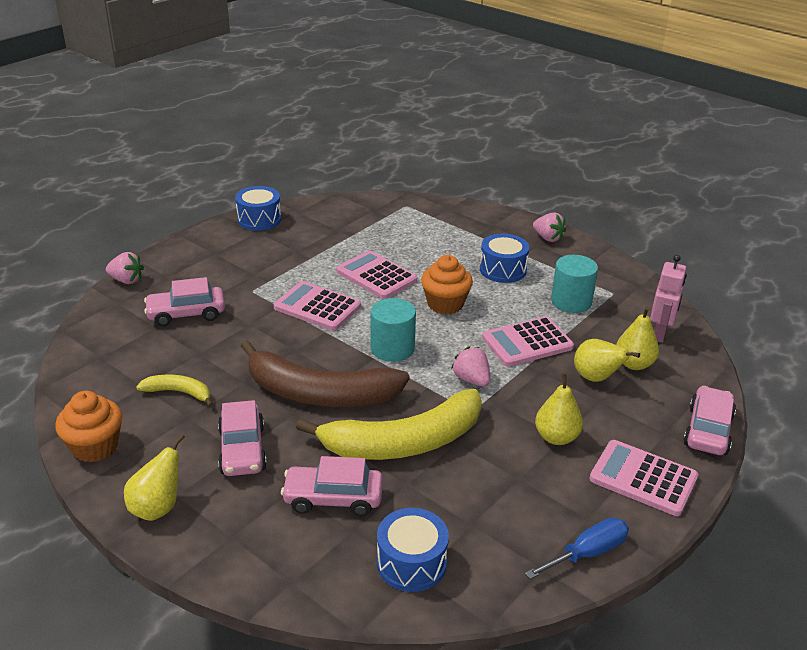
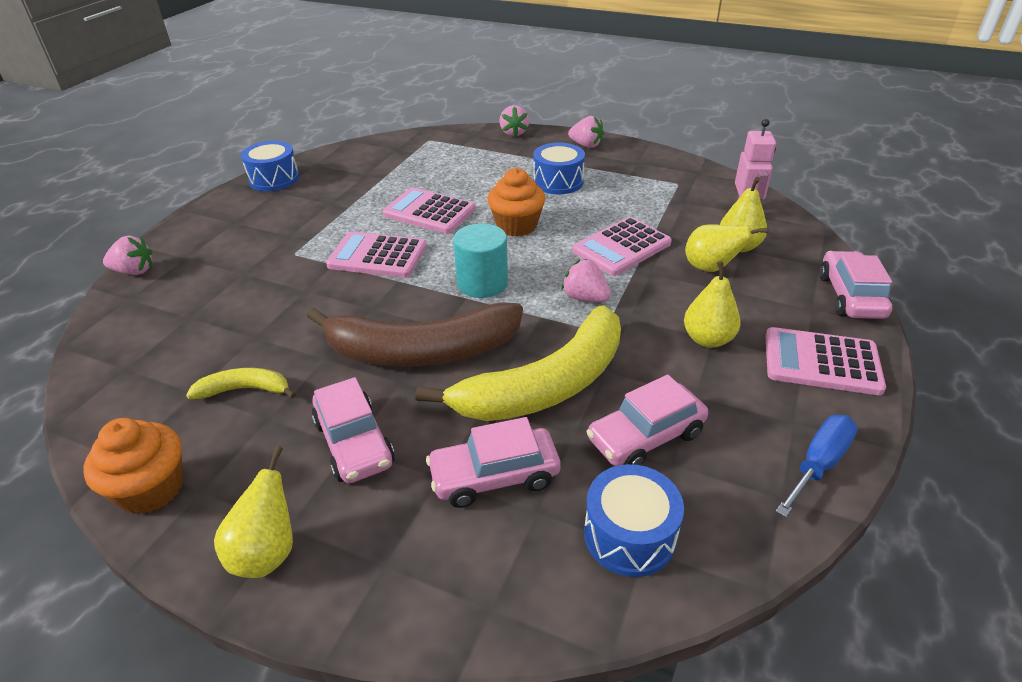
camera: 15 degrees left, 5 degrees up
(186, 314) = (223, 294): pink car -> pink car (645, 437)
(486, 213) = (514, 133): none -> pink strawberry
(571, 301) = (642, 199): turquoise cylinder -> none

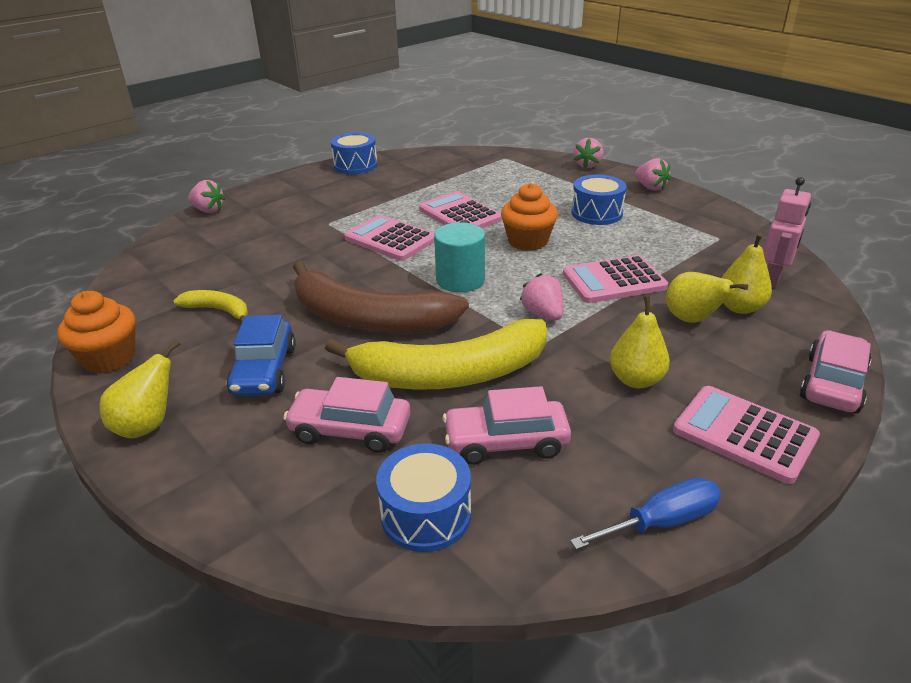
camera: 25 degrees right, 5 degrees down
(354, 443) = (264, 371): pink car -> blue car

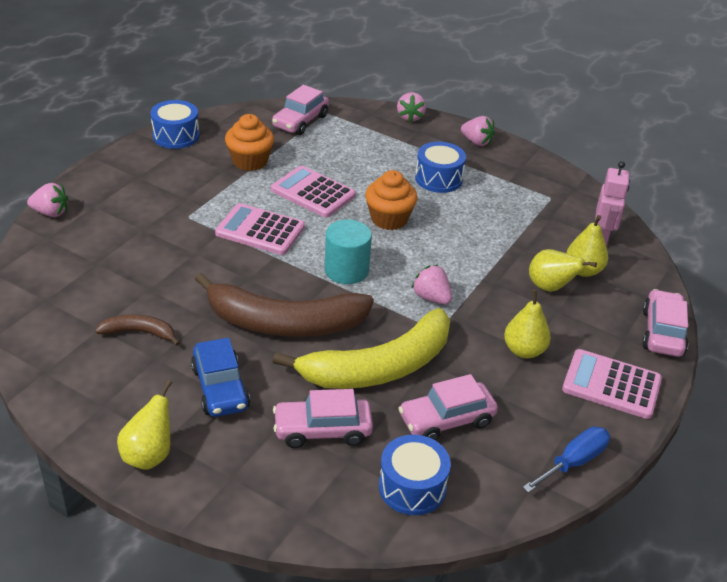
camera: 20 degrees left, 5 degrees up
(109, 358) = (67, 397): orange cupcake -> orange cupcake (250, 161)
(219, 310) = (139, 333): yellow banana -> brown banana
(476, 162) = (300, 121): none -> pink car
(614, 281) = (477, 255): pink calculator -> none

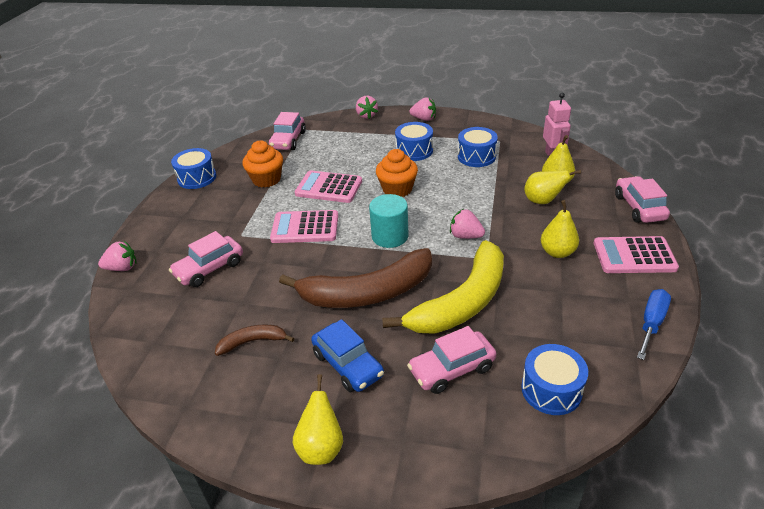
camera: 15 degrees left, 0 degrees up
(446, 420) = (539, 325): pink car -> pink car (209, 269)
(508, 209) = (476, 156): none -> blue drum

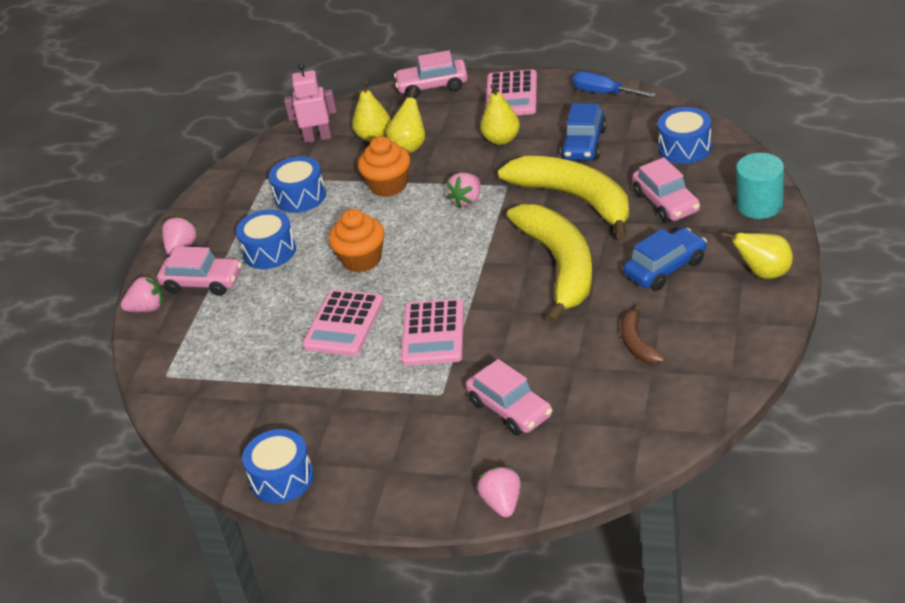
camera: 85 degrees left, 0 degrees up
(266, 179) = (307, 393): orange cupcake -> orange cupcake (388, 185)
(288, 140) = (196, 388): pink car -> pink car (202, 282)
(367, 292) = (559, 266): brown banana -> yellow banana
(390, 236) = (460, 258): turquoise cylinder -> turquoise cylinder (759, 205)
(553, 307) = (584, 144): none -> blue car

